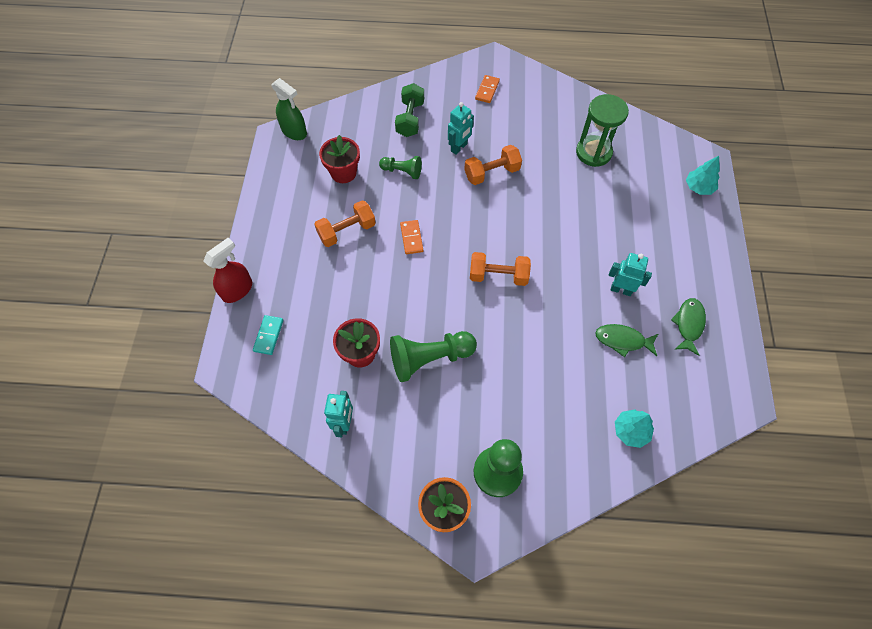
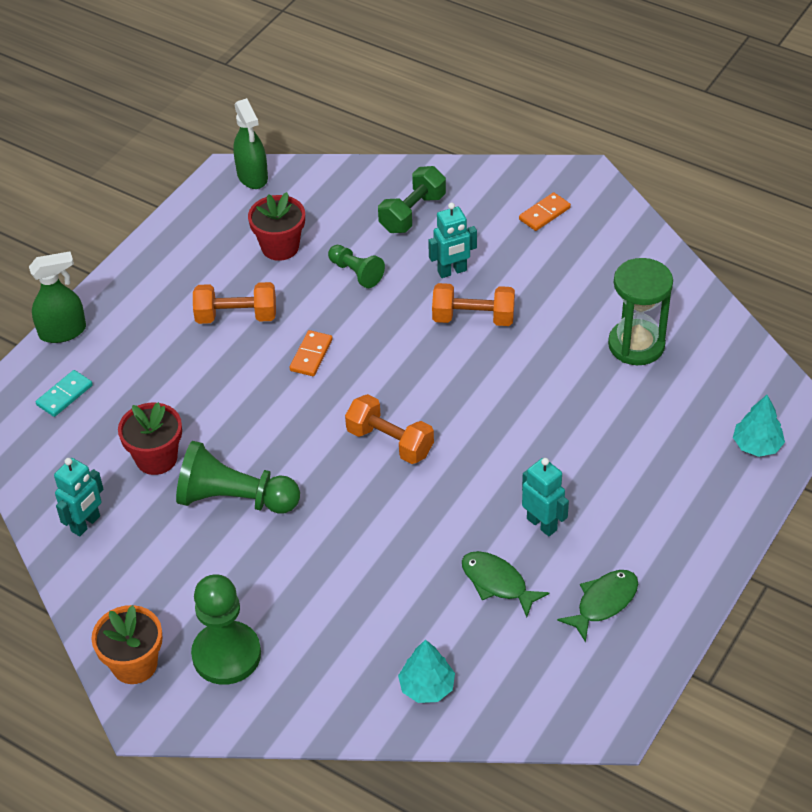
camera: 30 degrees right, 15 degrees down
(237, 290) = (63, 331): red spray bottle -> green spray bottle

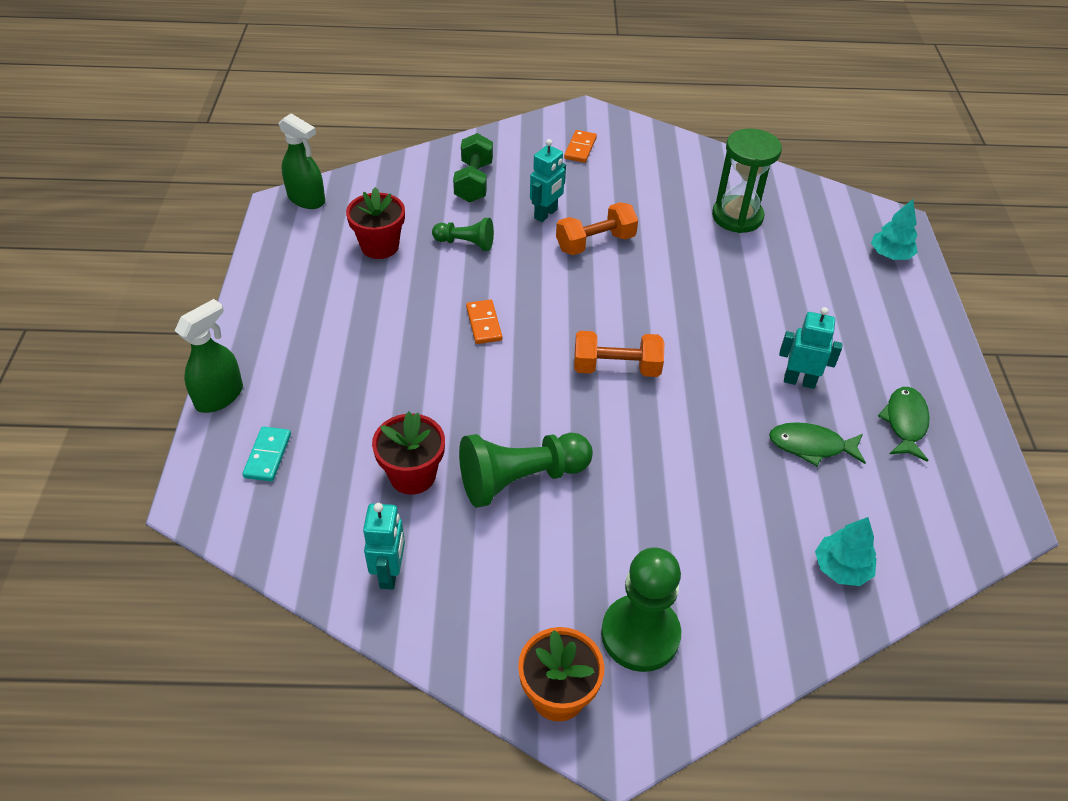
camera: 35 degrees left, 0 degrees up
(236, 316) = (387, 317): orange dumbbell -> none

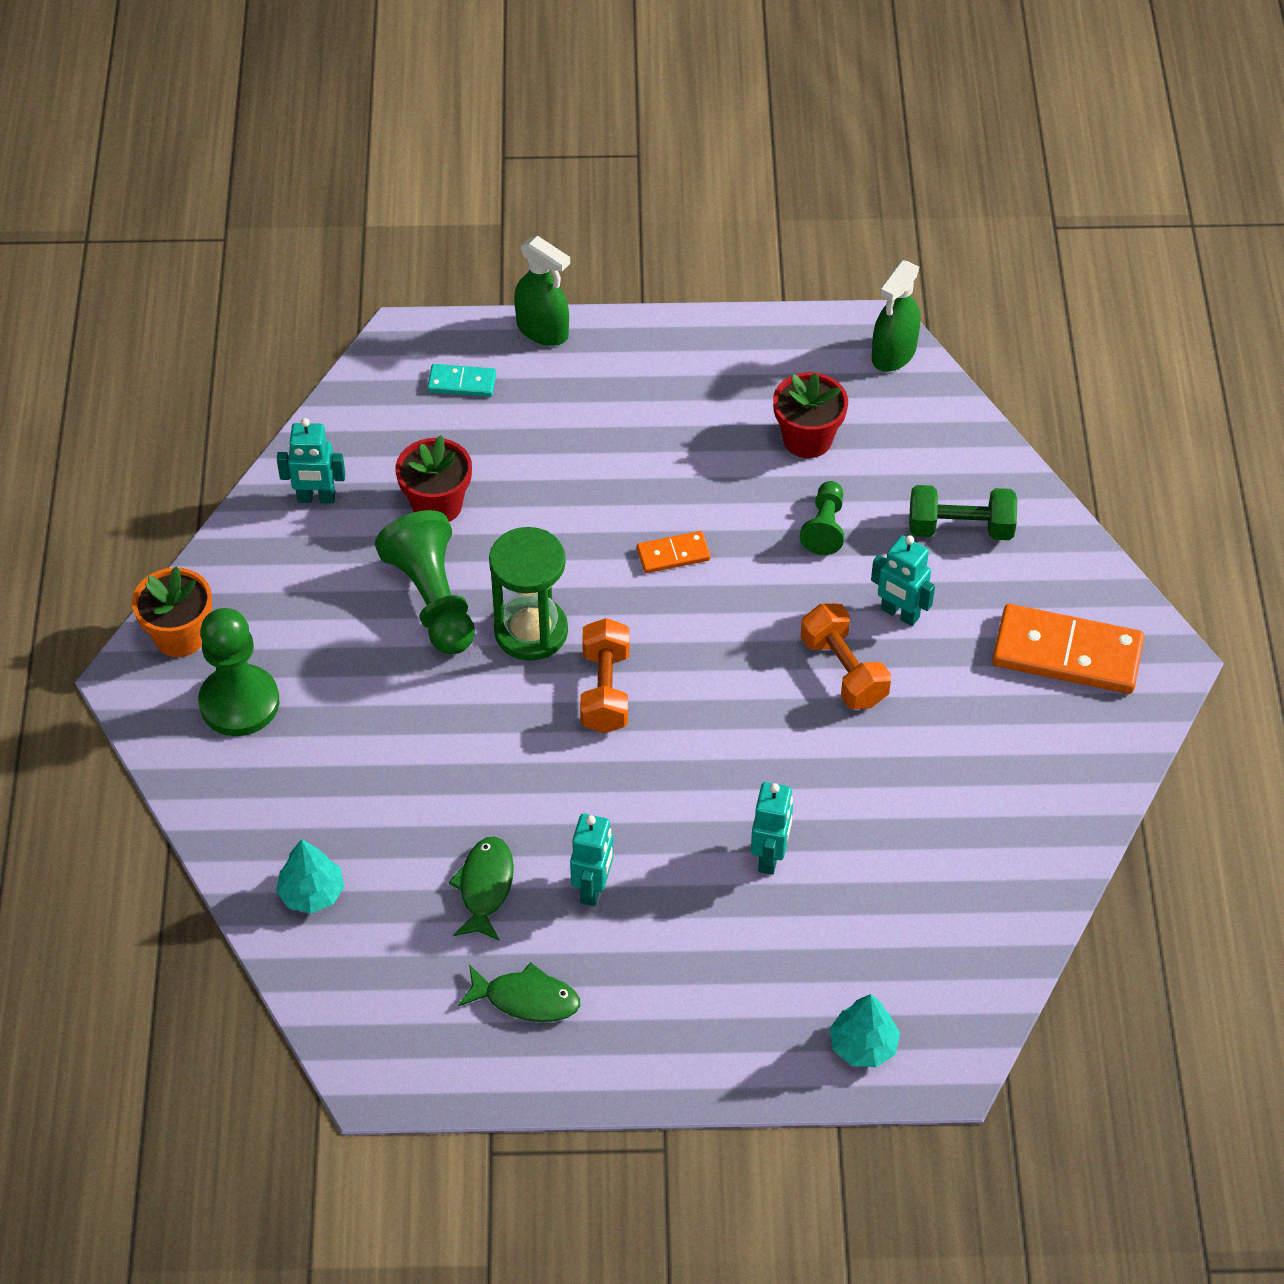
camera: 90 degrees right, 5 degrees up
(580, 148) = (1067, 654): orange domino -> orange domino, size x2.02
(737, 217) = (927, 849): green hourglass -> green hourglass (531, 631)
(755, 287) = (770, 857): none -> turquoise robot

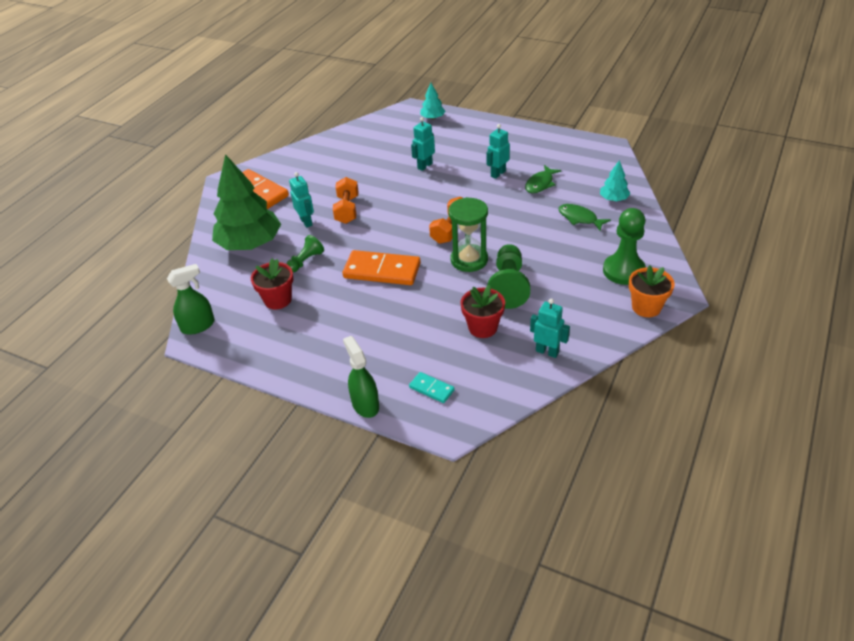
camera: 150 degrees left, 10 degrees down
(526, 999) = (542, 152): green fish -> green fish (579, 218)
(673, 554) = (382, 271): orange domino -> orange domino, size x2.02
(960, 528) = (250, 244): green dumbbell -> green tree

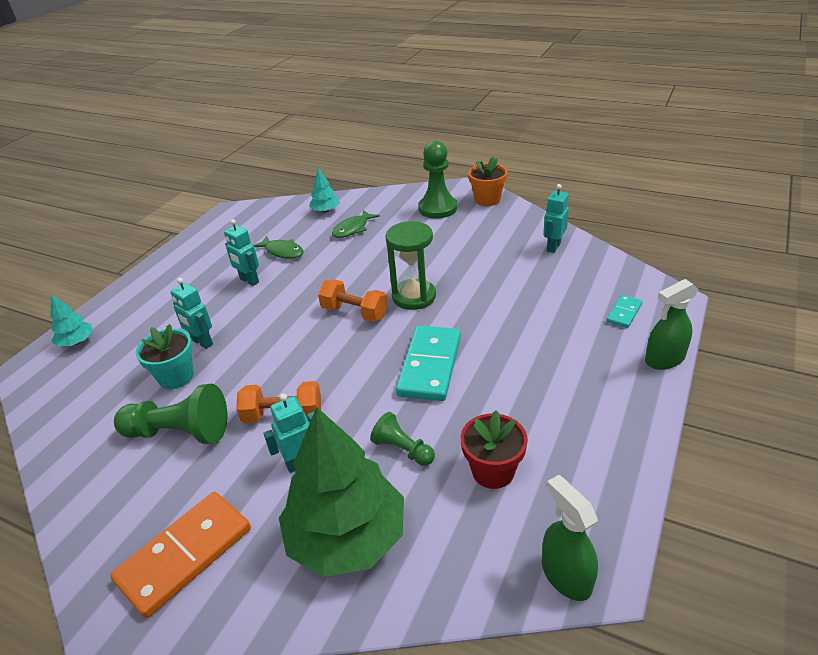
camera: 90 degrees left, 5 degrees down
(382, 271) = (429, 365): orange domino -> turquoise domino
(391, 162) = (176, 377): none -> turquoise flower pot
(482, 327) = (526, 284): red flower pot -> none
(508, 286) = (459, 269): green pawn -> green pawn (179, 432)

